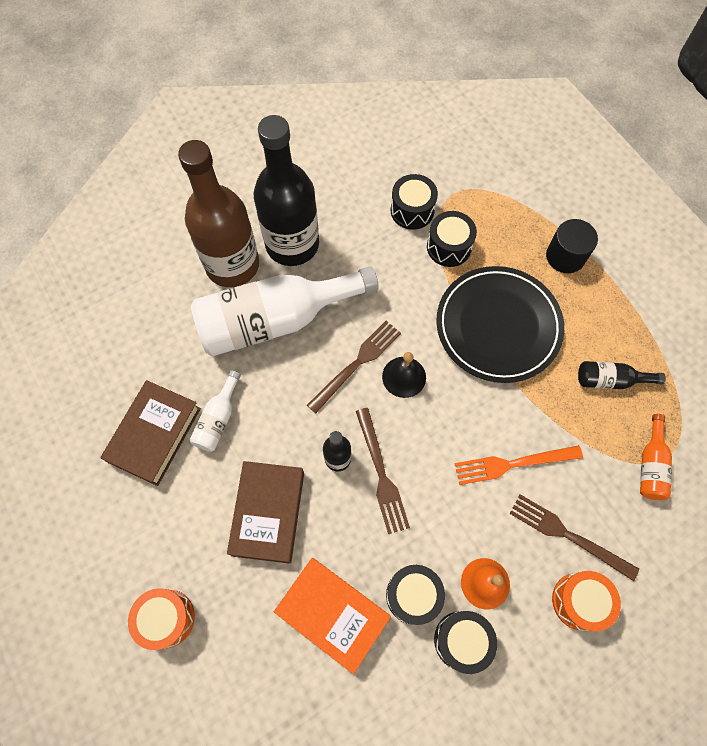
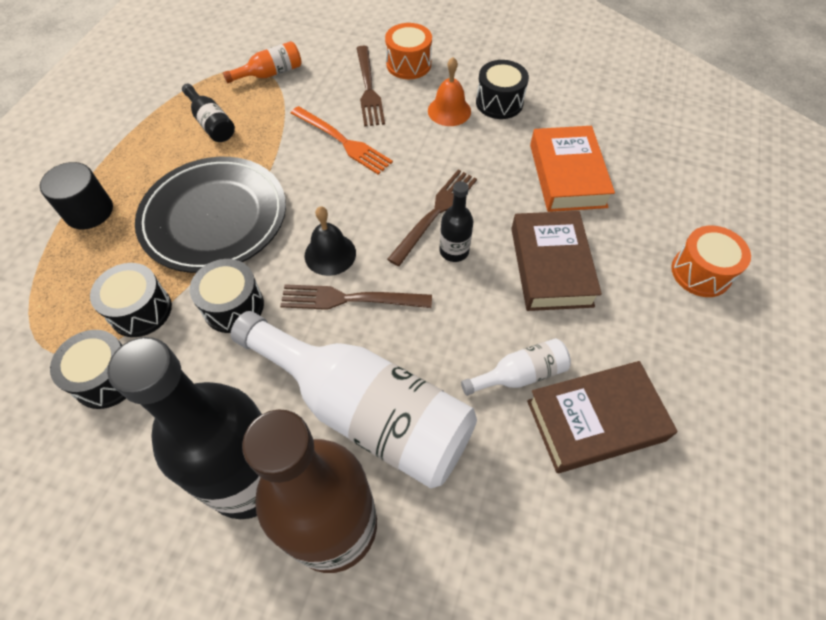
camera: 130 degrees left, 10 degrees down
(268, 513) = (551, 266): brown book -> brown book turned 60 degrees counterclockwise
(413, 595) = (501, 141): black drum -> black drum (233, 306)

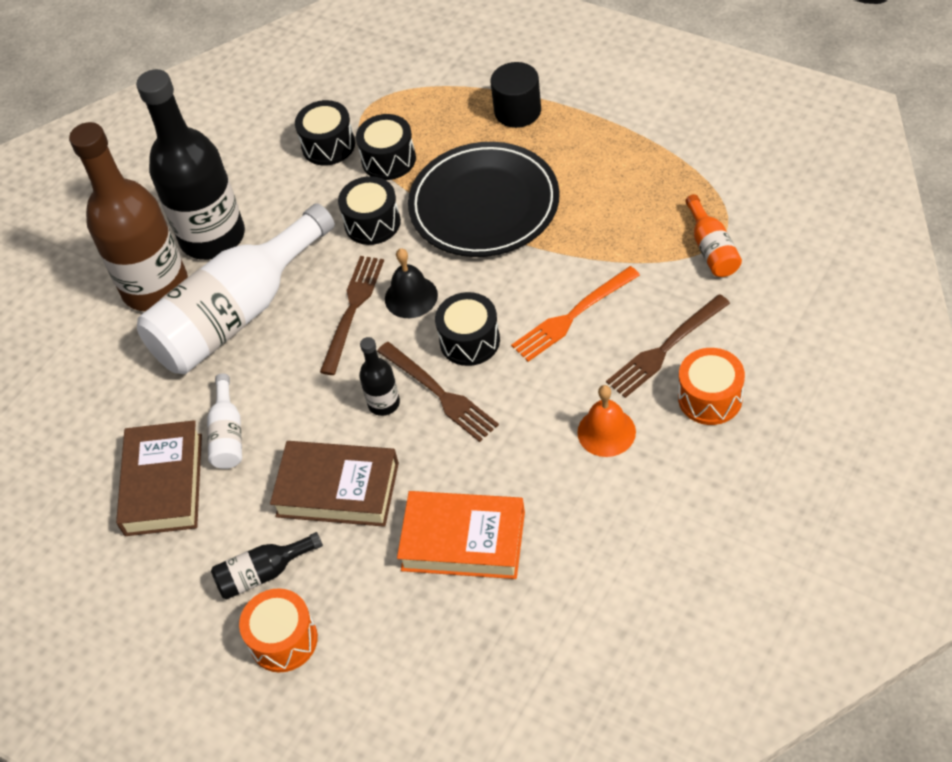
camera: 110 degrees right, 5 degrees down
(211, 123) = (628, 196): black bottle -> black bottle (263, 573)
(368, 89) = (665, 348): brown fork -> brown fork turned 45 degrees counterclockwise
(499, 102) = (612, 492): black drum -> black drum (469, 341)

